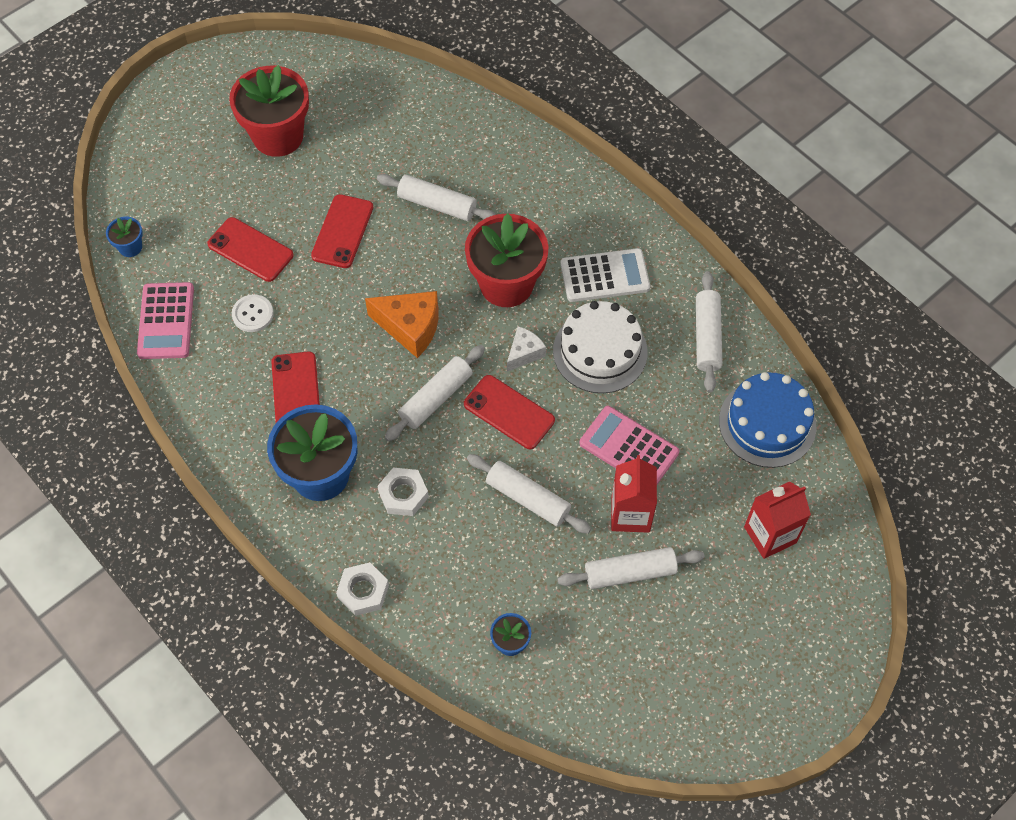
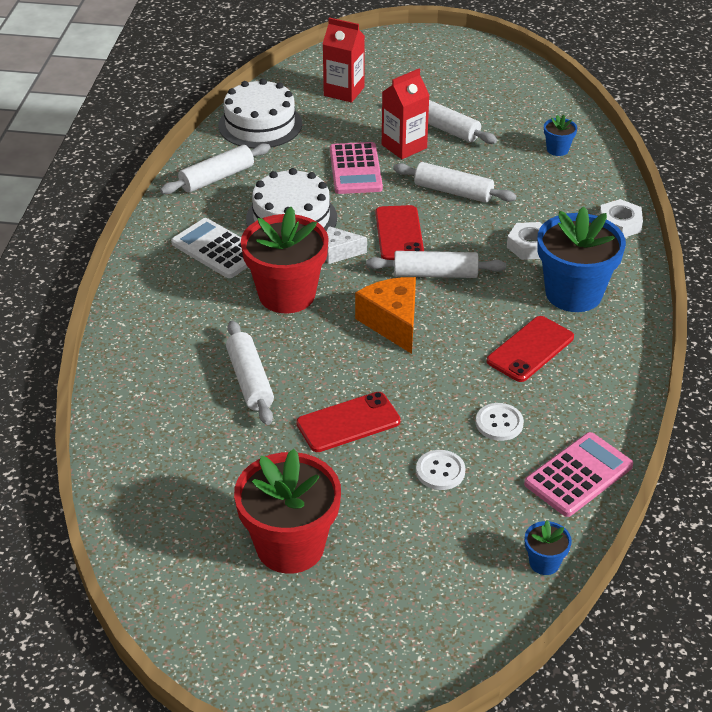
camera: 130 degrees left, 20 degrees down
(250, 250) = (440, 471): red phone -> white button
(528, 498) = (453, 191): white rolling pin -> white rolling pin turned 60 degrees counterclockwise
(767, 423) = (260, 124): blue cake -> white cake

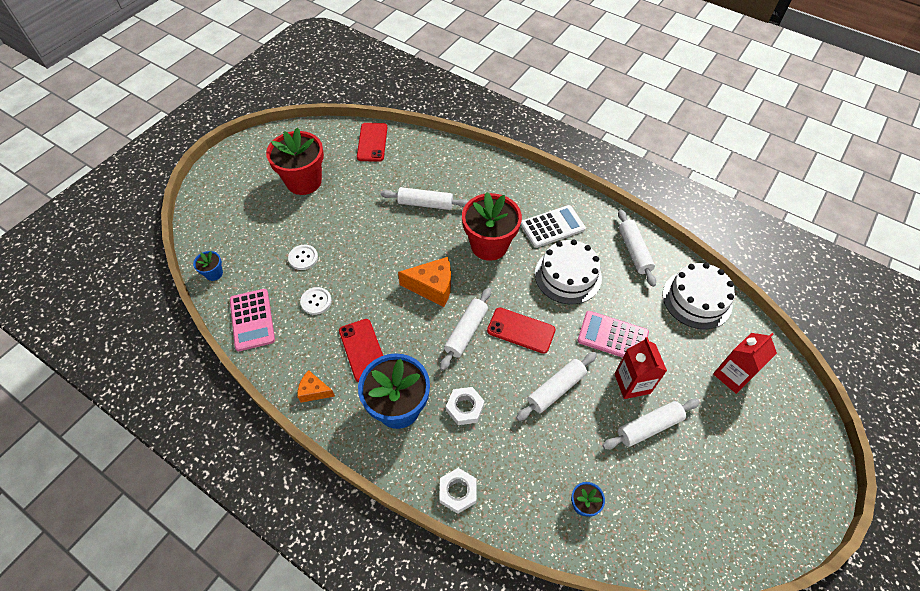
camera: 115 degrees right, 15 degrees up
(339, 252) = (517, 288): white cheese -> none
(348, 422) = (365, 233): red phone -> red phone (372, 142)
(617, 368) = (314, 391): none -> orange cheese

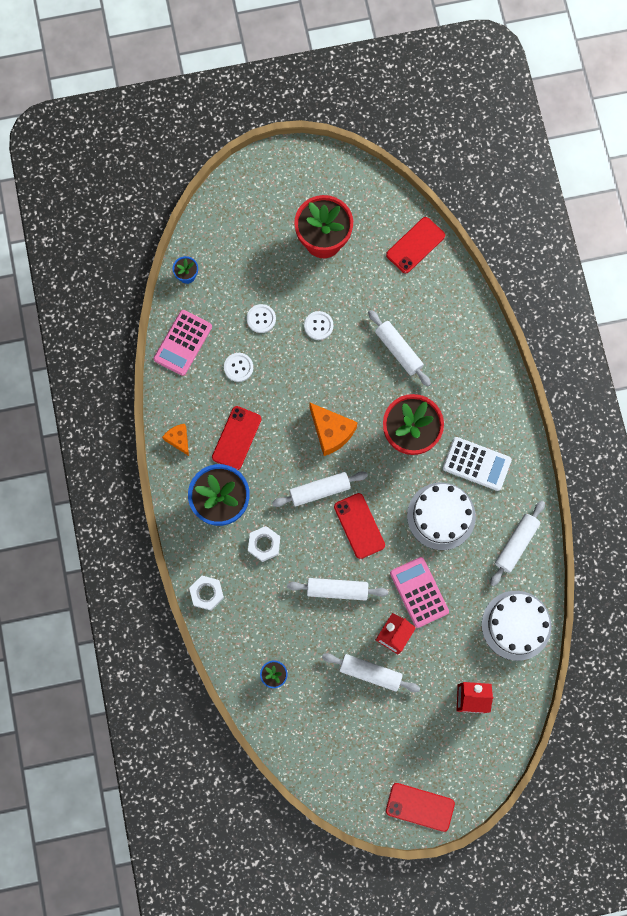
camera: 45 degrees right, 20 degrees up
(352, 231) = (318, 326): none -> white button
(805, 494) = (420, 807): none -> red phone

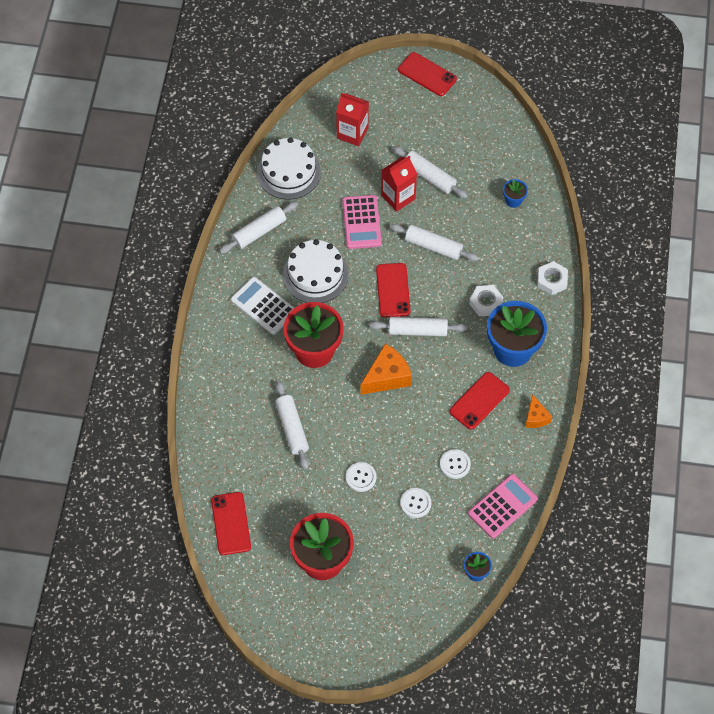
camera: 160 degrees left, 15 degrees down
(331, 432) = (387, 377): orange cheese -> orange cheese turned 75 degrees clockwise
(415, 245) = (231, 523): red phone -> red phone turned 75 degrees counterclockwise

